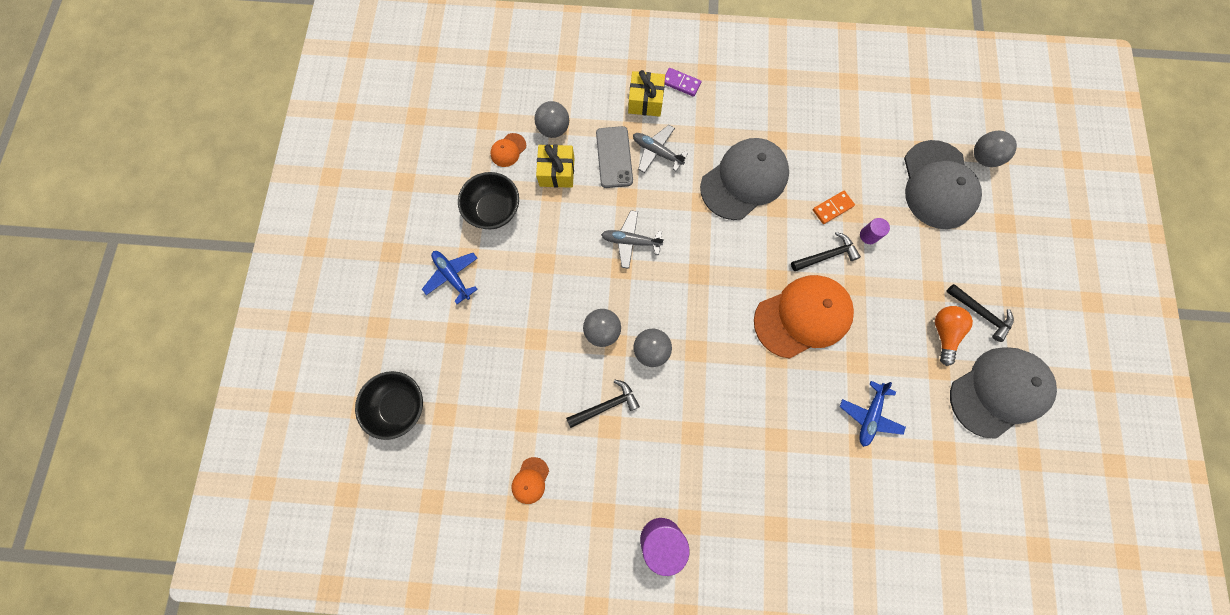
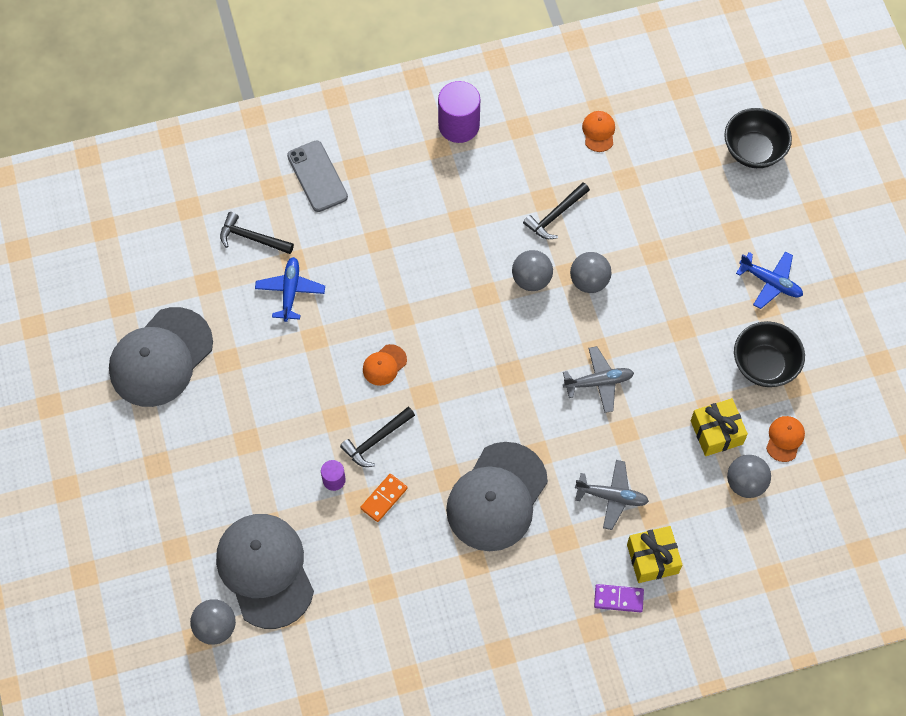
camera: 160 degrees right, 10 degrees down
(614, 157) = (659, 473): grey phone -> grey phone (317, 176)
(802, 317) = (384, 365): orange cap -> orange cap, size x0.42
(943, 333) = (228, 398): orange light bulb -> none
(980, 313) = (191, 433): black hammer -> black hammer (252, 238)

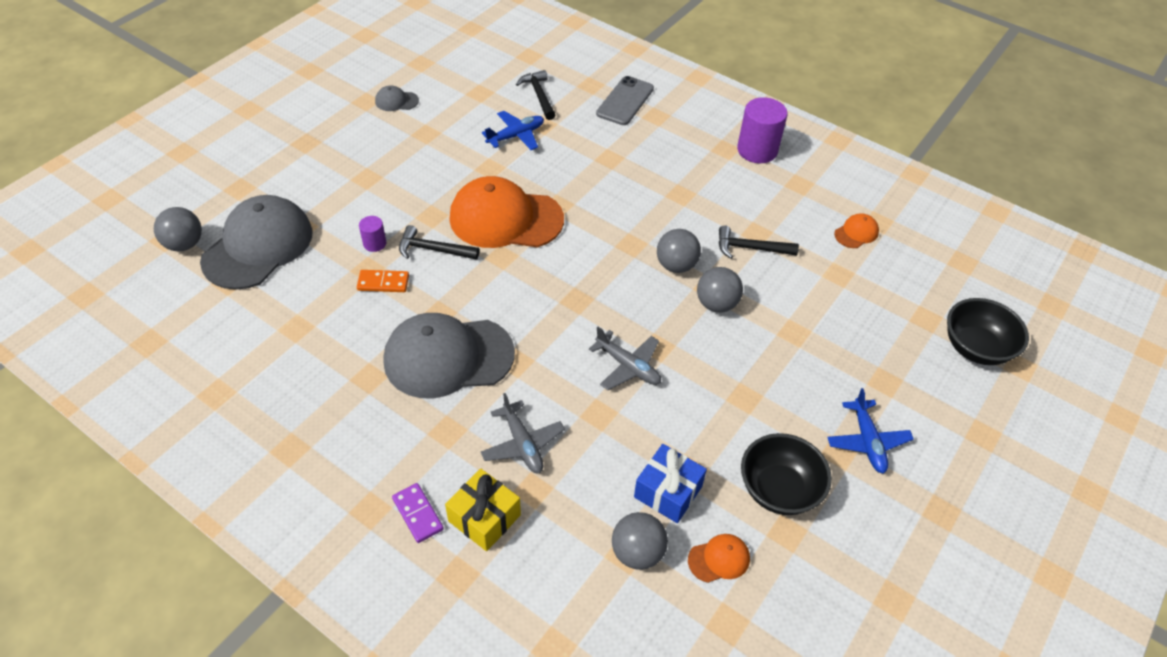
camera: 50 degrees right, 15 degrees down
(161, 357) = (396, 101): grey cap -> grey cap, size x0.42
(384, 365) = (505, 219): orange cap -> orange cap, size x2.37
(716, 432) = (668, 492): yellow gift -> blue gift

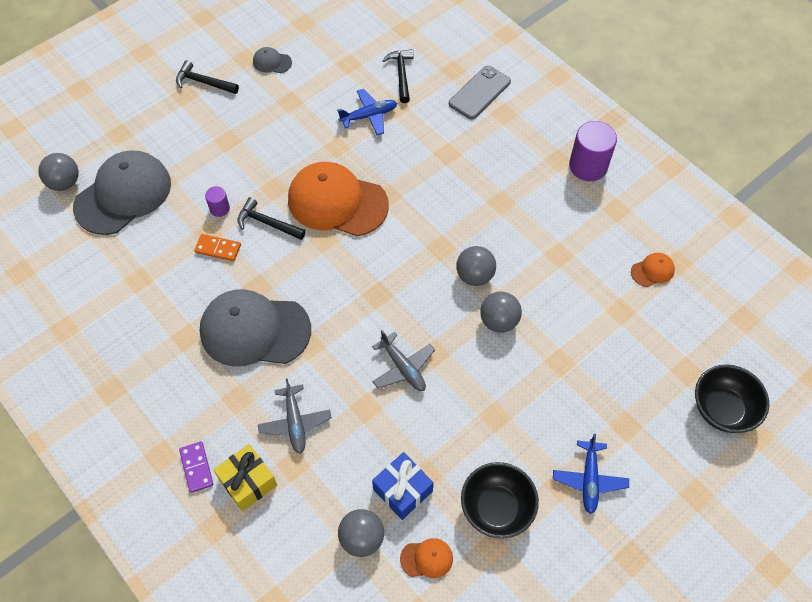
camera: 15 degrees right, 10 degrees up
(750, 248) = (548, 270): black hammer -> black hammer (204, 82)

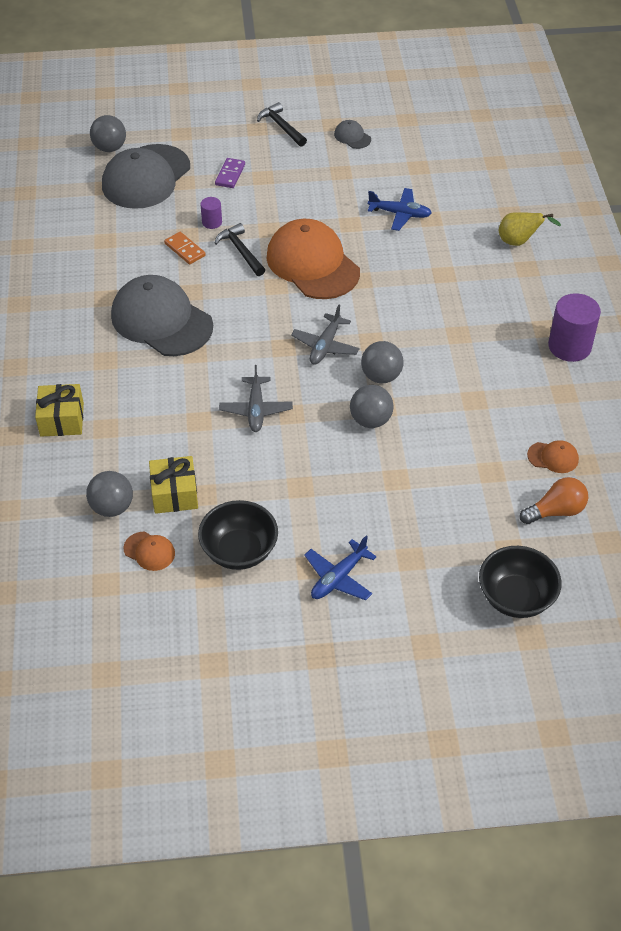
camera: 35 degrees right, 10 degrees down
(123, 195) = (146, 177): grey cap -> grey cap turned 135 degrees clockwise
(196, 467) = (33, 388): purple domino -> purple domino (230, 175)
(295, 423) = (134, 400): grey plane -> grey plane (325, 346)
(401, 75) = (458, 196): black hammer -> none
(402, 490) = (174, 494): blue gift -> yellow gift
(479, 93) = (519, 242): grey phone -> yellow pear
(690, 316) = (556, 511): none -> orange light bulb

